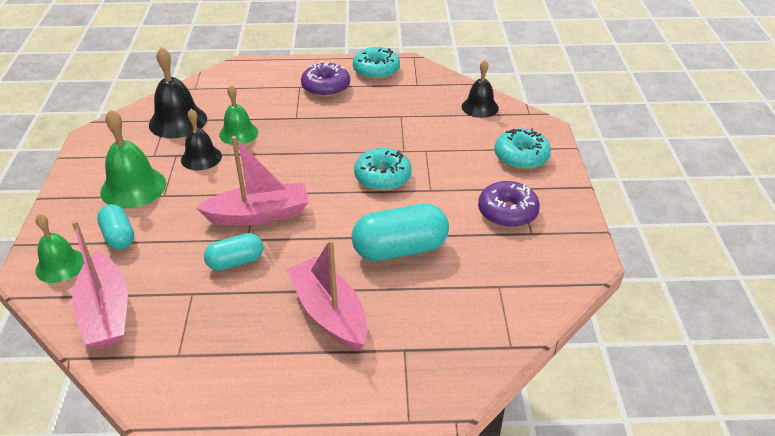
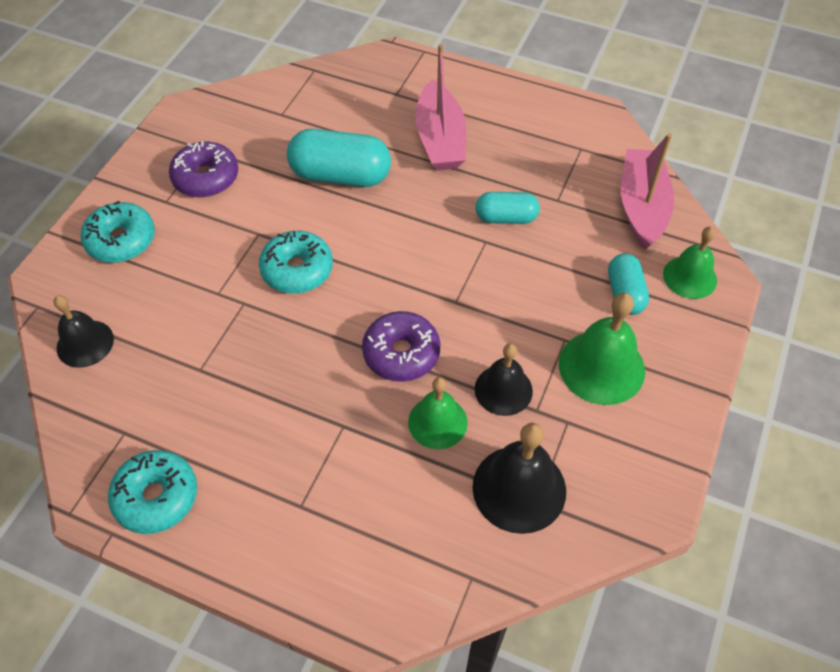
camera: 155 degrees left, 15 degrees up
(259, 214) = (462, 268): pink boat -> none
(326, 87) = (261, 484): purple donut -> purple donut (401, 353)

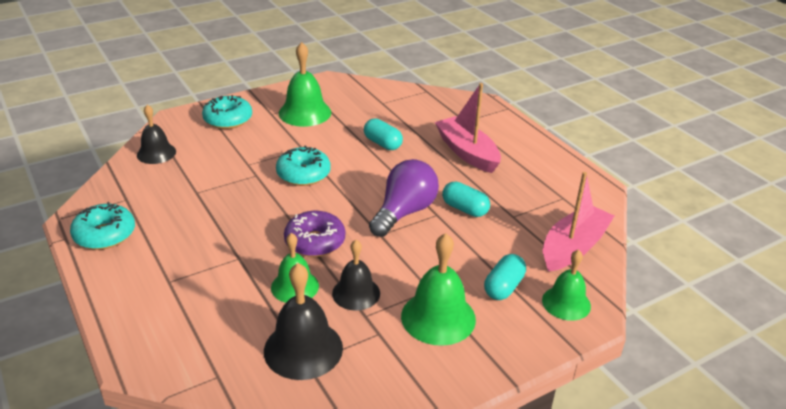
camera: 35 degrees right, 20 degrees down
(206, 178) = (305, 113): purple donut -> green bell
(341, 175) = (382, 143): turquoise capsule -> turquoise capsule, size x0.59
(440, 139) = (467, 153): pink boat -> pink boat turned 120 degrees clockwise
(452, 258) = (404, 212): none -> purple light bulb

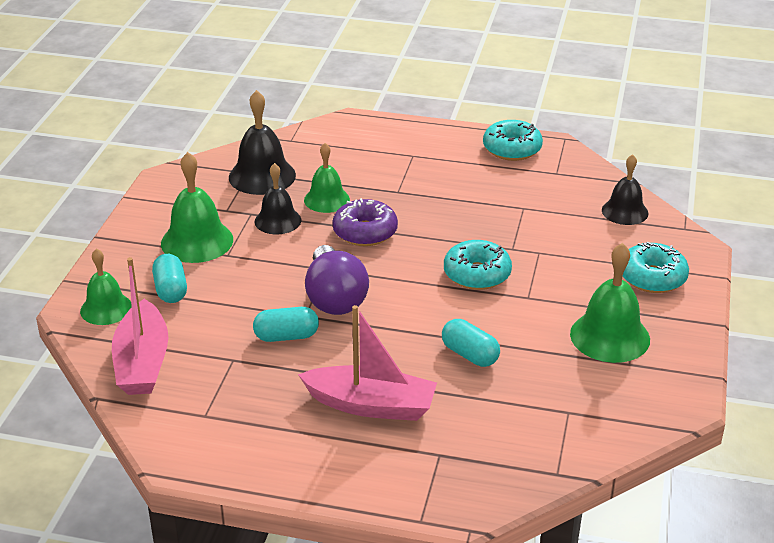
camera: 135 degrees right, 0 degrees up
(382, 143) = (470, 355): turquoise capsule -> turquoise capsule turned 45 degrees clockwise

